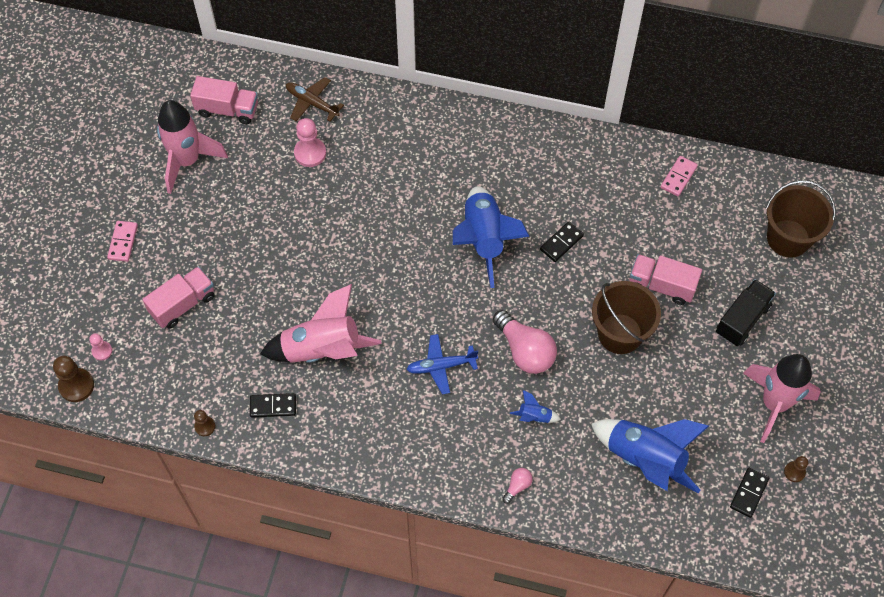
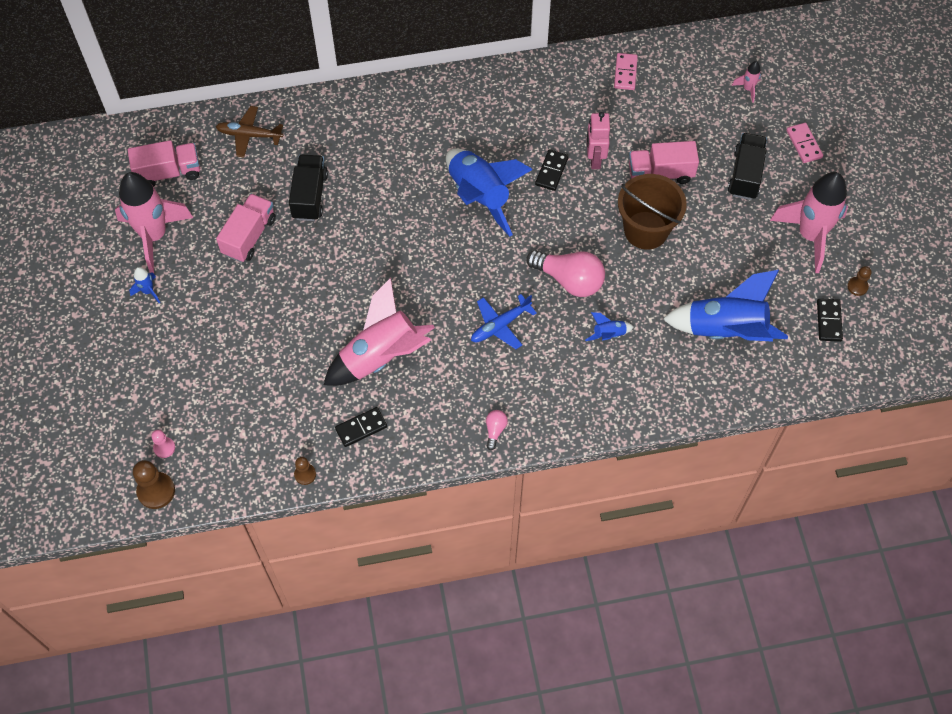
camera: 25 degrees left, 0 degrees up
(123, 242) = (130, 337): pink domino -> pink domino (804, 144)
(158, 208) = (148, 291): none -> blue rocket
(183, 304) = (222, 371): pink truck -> pink truck (249, 236)
(310, 153) = (272, 182): pink pawn -> none
(335, 179) = (310, 196): none -> black truck
(517, 486) = (626, 402): pink light bulb -> pink light bulb (495, 430)
(607, 247) = (594, 159): none -> pink robot
(788, 238) = (748, 89): brown bucket -> pink rocket

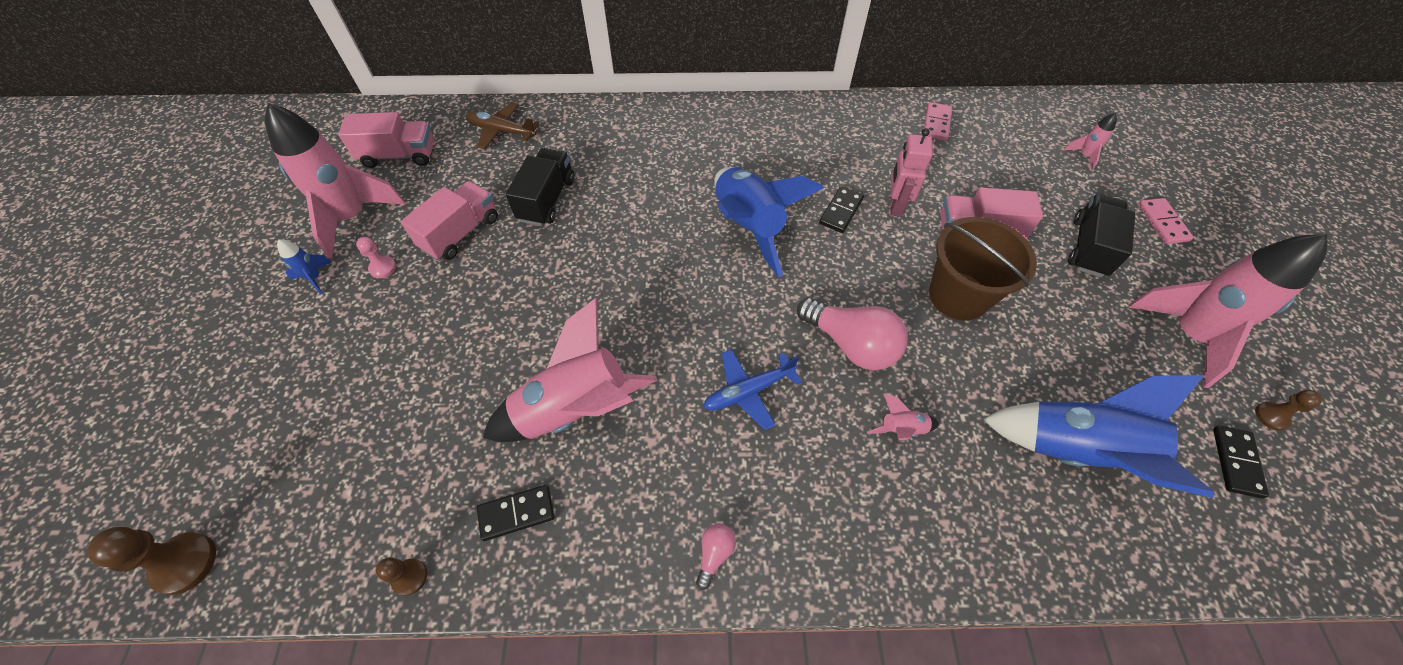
camera: 10 degrees right, 5 degrees down
(164, 448) = (231, 494): pink pawn -> pink pawn (383, 268)
(608, 334) = (901, 429): blue rocket -> pink rocket

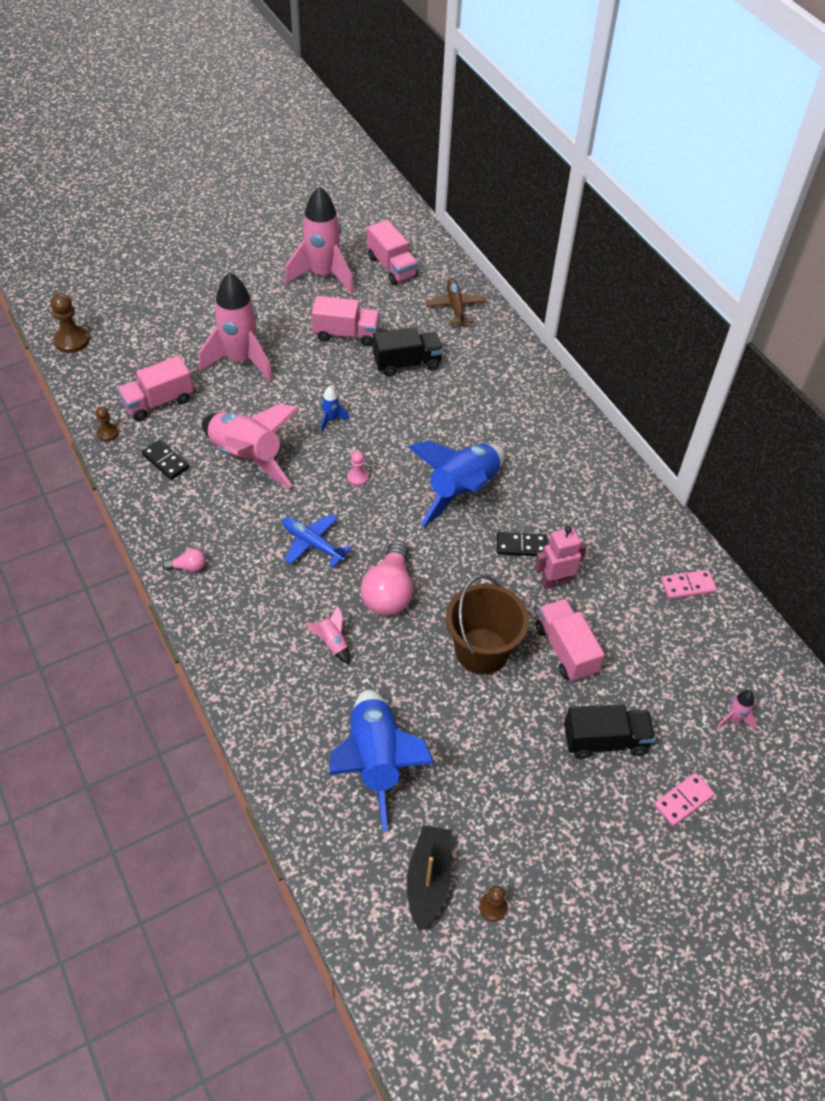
camera: 60 degrees right, 5 degrees down
(315, 278) = (266, 286): blue rocket -> blue rocket (331, 420)
(383, 268) = (293, 312): pink pawn -> pink pawn (357, 477)
(404, 482) = (158, 402): none -> pink truck
(1188, 335) = (547, 834): pink rocket -> pink rocket (241, 360)
(1236, 462) = (428, 880): black domino -> black boat

